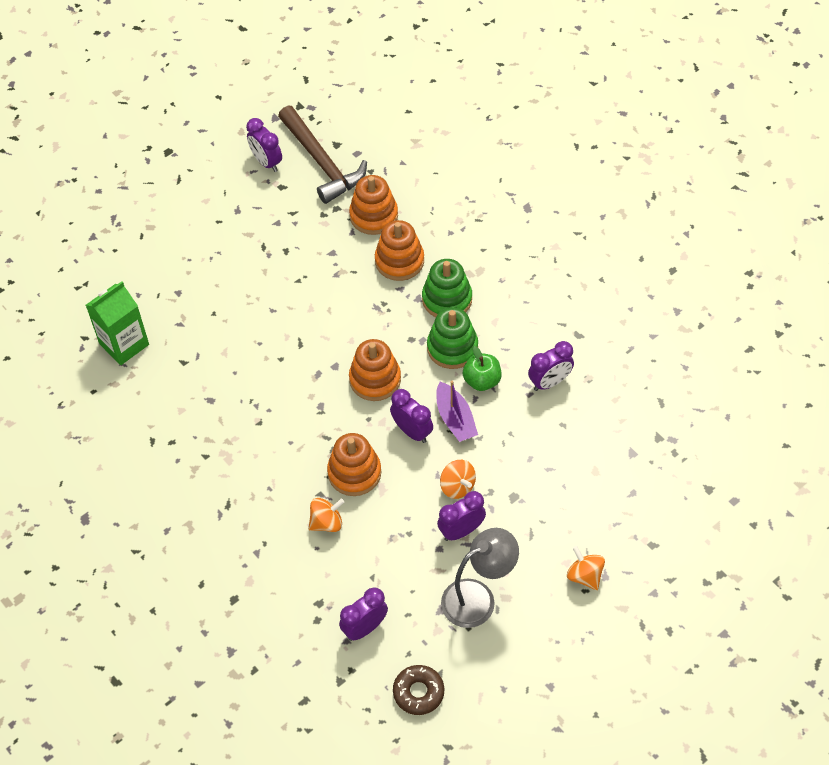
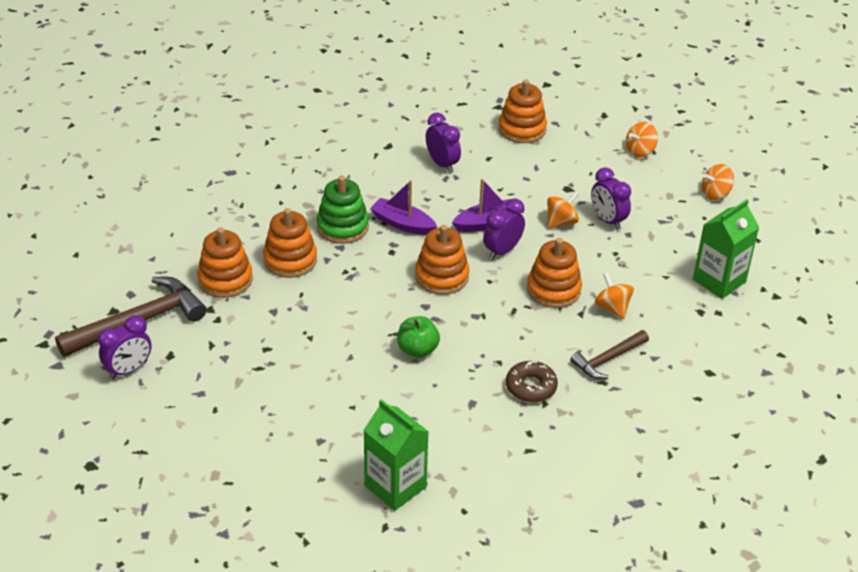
camera: 95 degrees left, 15 degrees down
(256, 512) = (608, 359): none -> brown hammer
(365, 628) = (719, 280): purple clock -> green carton
(418, 692) = (773, 247): brown donut -> brown donut (531, 387)
(452, 348) = (402, 224): green stacking toy -> purple boat
(478, 597) = (673, 211): grey lamp -> none
(482, 381) = (441, 205): green apple -> green apple (417, 350)
(510, 646) = (715, 194): none -> orange spinning top
(617, 459) = (522, 129): none -> orange stacking toy

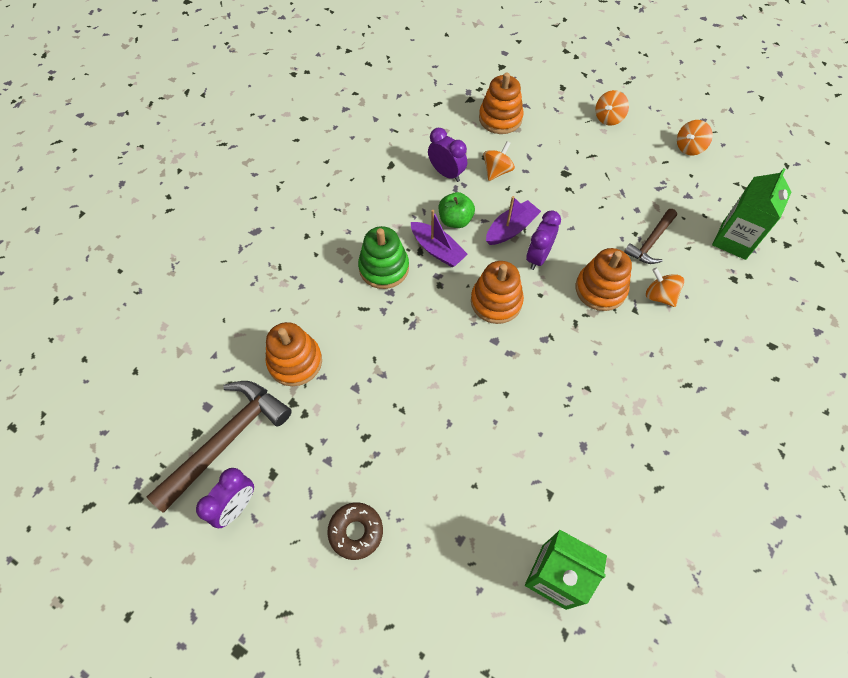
camera: 15 degrees left, 20 degrees up
(290, 260) = (349, 320): orange stacking toy -> none
(402, 224) = (437, 250): purple boat -> purple boat turned 150 degrees counterclockwise
(417, 350) = (508, 395): green apple -> green apple (455, 220)
(531, 387) = (628, 410): brown donut -> brown donut (356, 532)
(561, 222) = (575, 211): orange spinning top -> orange spinning top (497, 171)
(607, 220) = (613, 199): purple clock -> none
(608, 359) = (681, 356): brown hammer -> brown hammer (651, 242)

